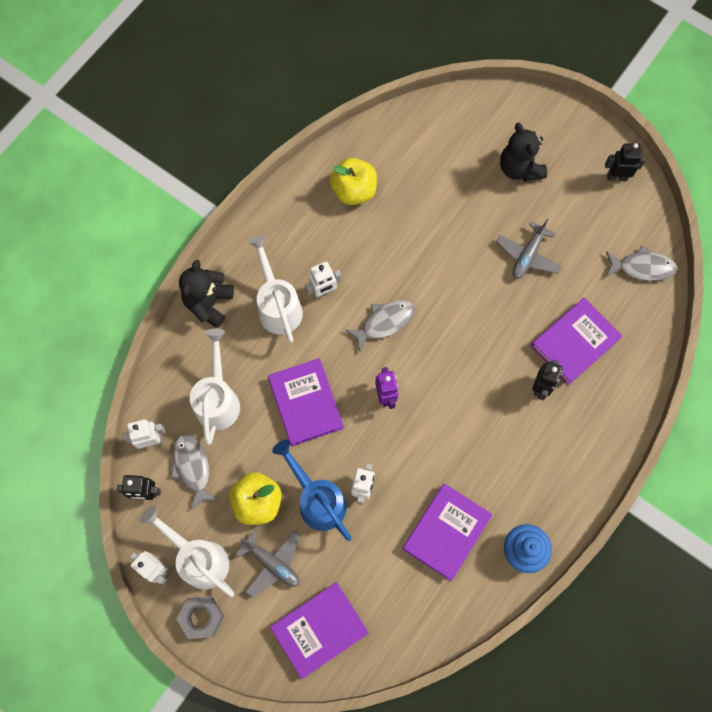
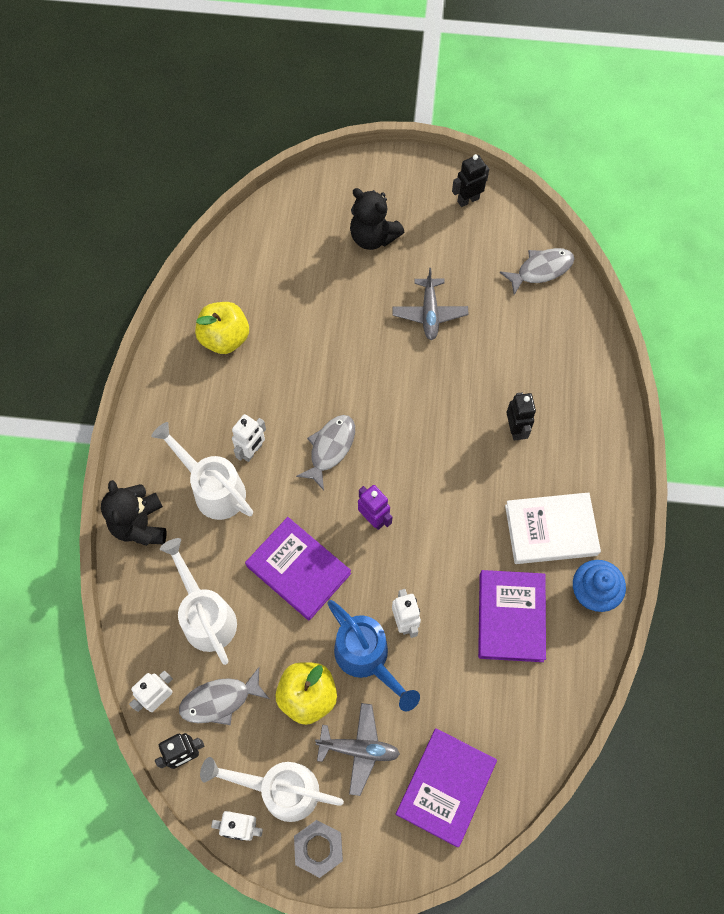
camera: 30 degrees left, 5 degrees down
(193, 468) = (220, 700): grey fish -> grey fish turned 60 degrees counterclockwise
(318, 499) = (367, 658): blue watering can -> blue watering can turned 150 degrees counterclockwise
(519, 483) = (551, 530): none -> white book
(574, 342) = (521, 371): purple book -> none

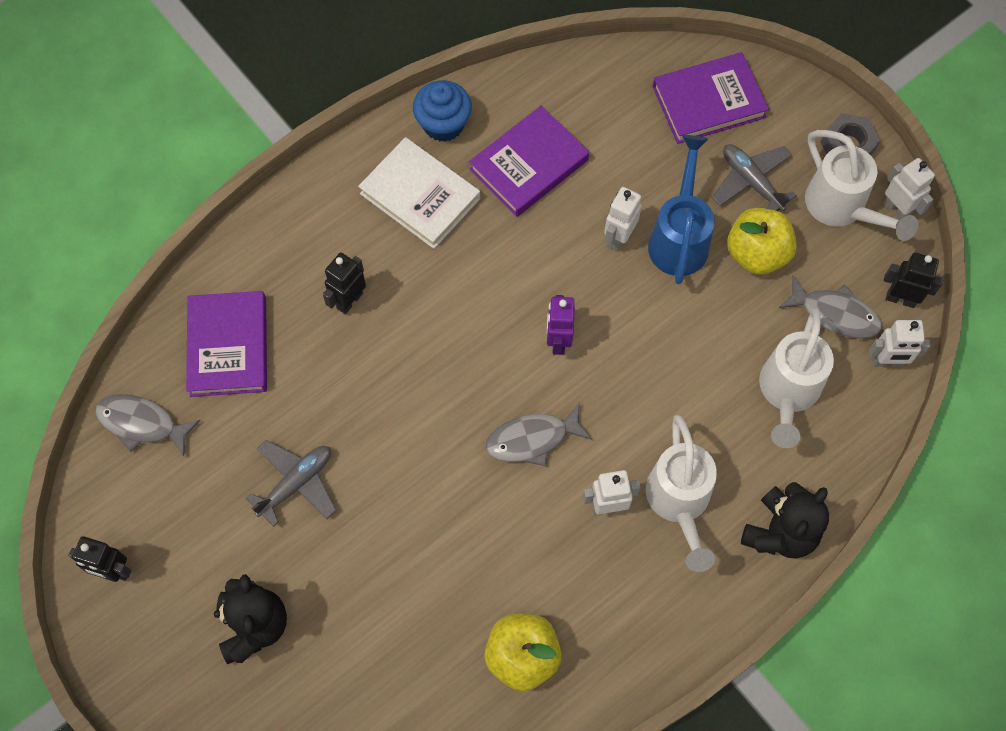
camera: 135 degrees left, 0 degrees up
(298, 570) = (669, 358): purple book -> purple book (228, 346)

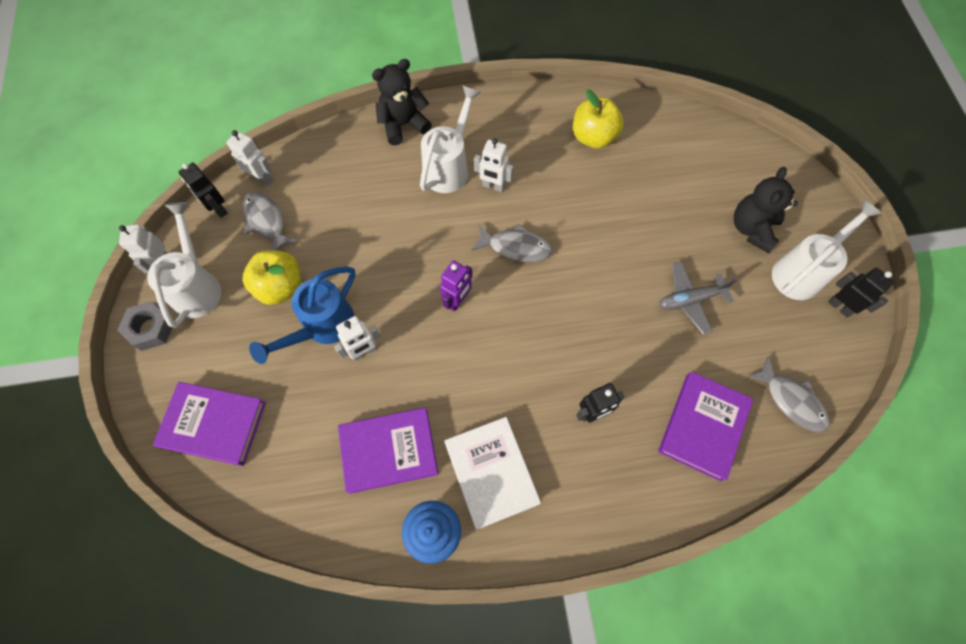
camera: 150 degrees left, 0 degrees up
(751, 182) = (239, 340): grey plane -> none
(787, 392) = (336, 192): white watering can -> white watering can (802, 272)

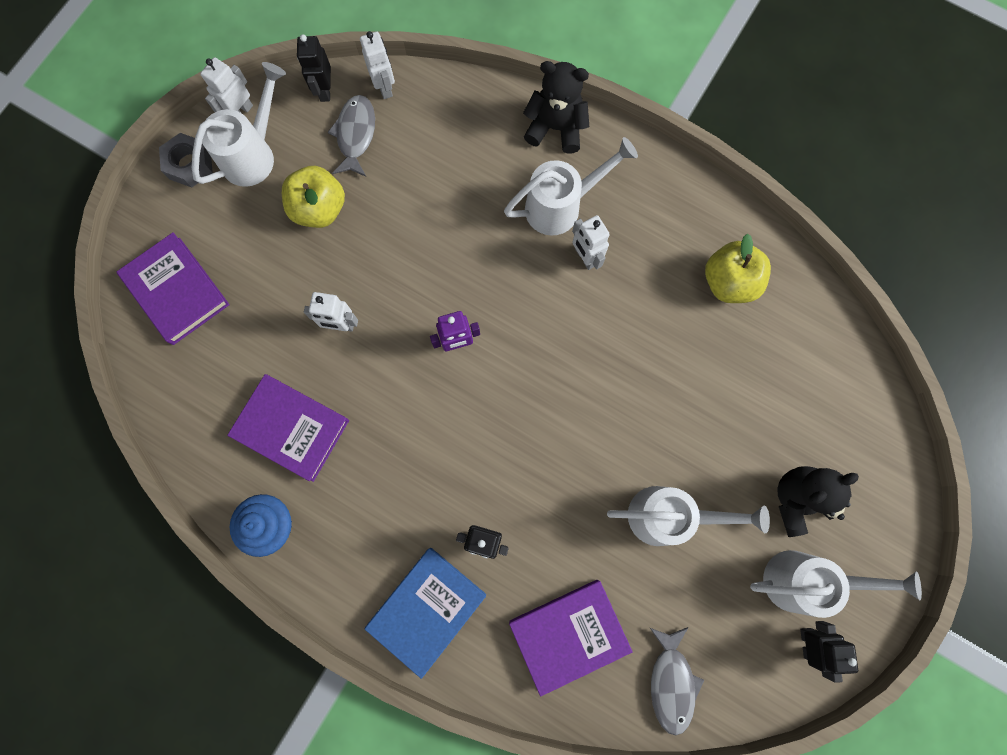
camera: 40 degrees right, 10 degrees up
(322, 327) = (325, 275): blue watering can -> none
(491, 473) = (356, 517): white book -> none
(515, 247) = (552, 334): grey fish -> none
(598, 493) = (427, 610): none -> blue book
(690, 300) = (668, 516): grey plane -> white watering can

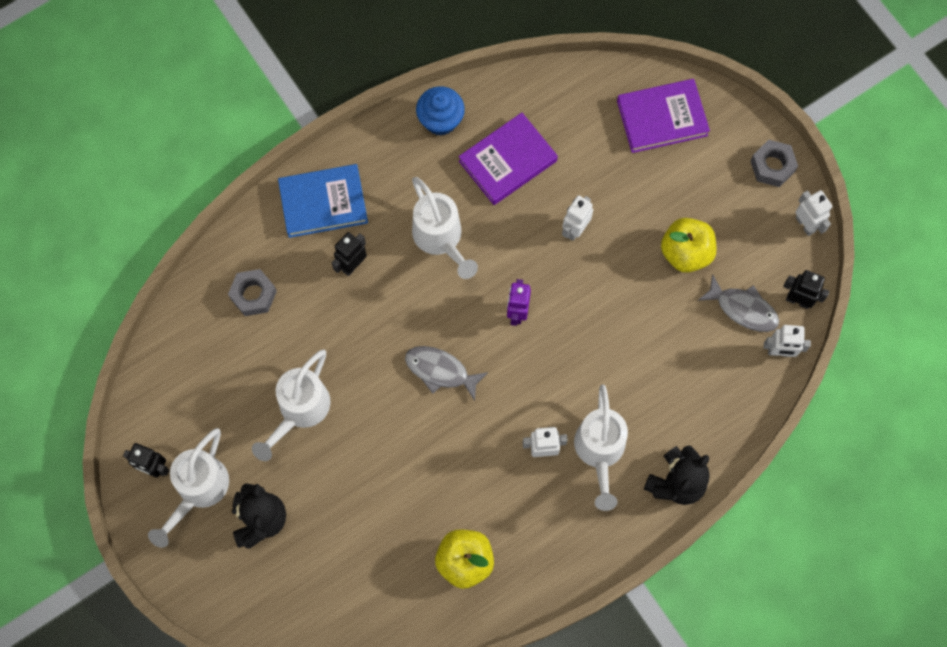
camera: 115 degrees right, 5 degrees down
(253, 154) = (760, 219): white watering can -> white watering can (441, 239)
(427, 610) = (323, 203): blue book -> blue book turned 75 degrees counterclockwise
(569, 634) = (253, 295): purple book -> grey nut
(671, 682) = (182, 352): grey fish -> grey fish (440, 371)

